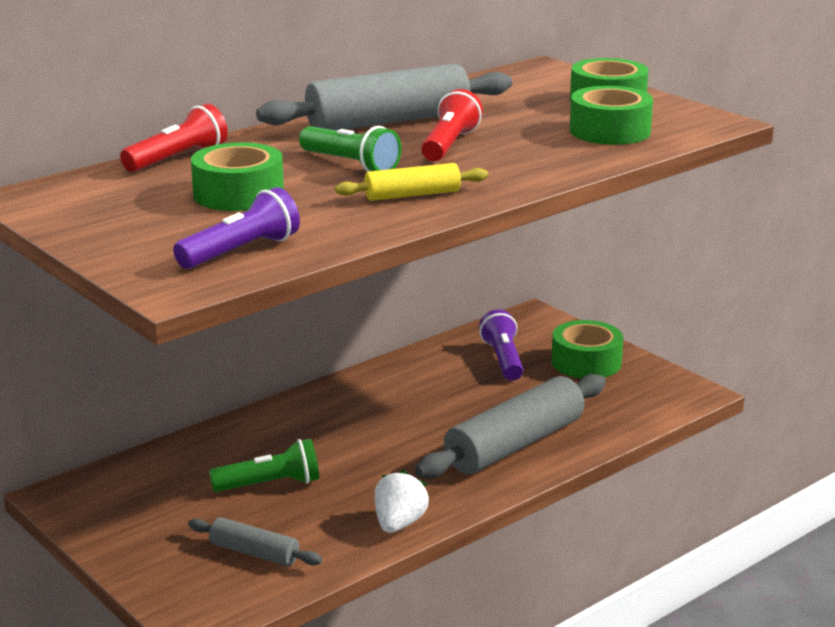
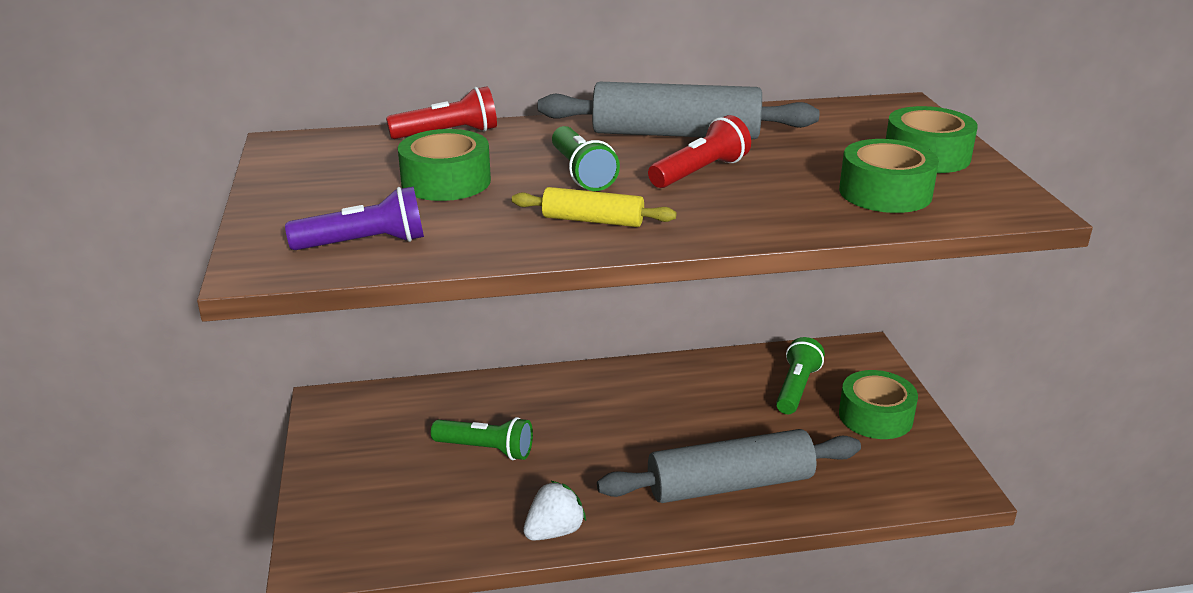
camera: 30 degrees right, 5 degrees up
(254, 553) = (413, 514): grey rolling pin -> none
(503, 359) = (796, 388): purple flashlight -> green flashlight

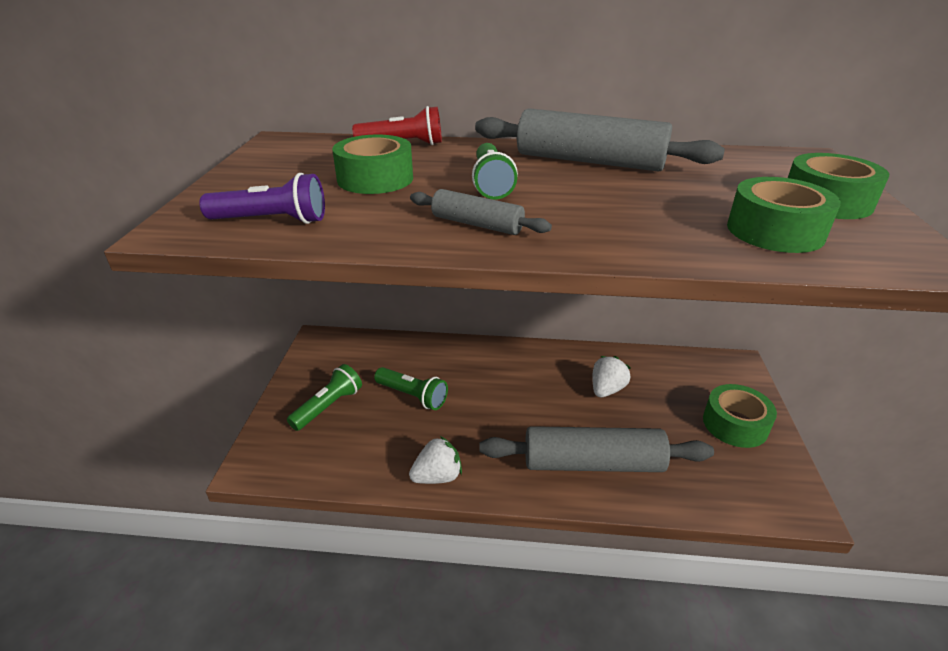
camera: 15 degrees right, 5 degrees up
(593, 220) = (477, 224): yellow rolling pin -> grey rolling pin
(700, 172) = (596, 193): red flashlight -> none
(722, 403) = (606, 389): none -> white strawberry
(796, 388) = (671, 387): green flashlight -> green flashlight (328, 406)

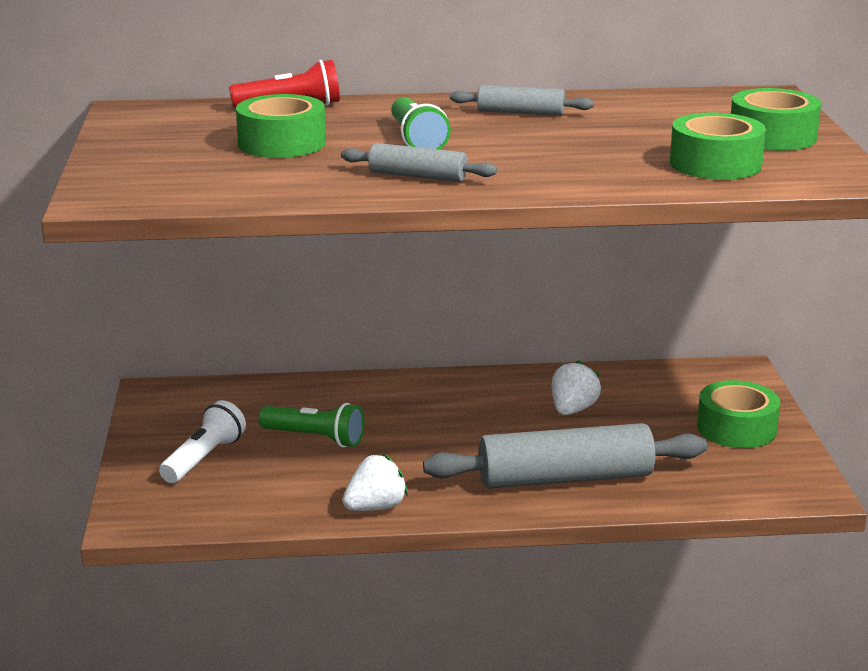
camera: 10 degrees left, 10 degrees down
(272, 220) = (197, 186): purple flashlight -> none
(328, 406) = (204, 458): green flashlight -> white flashlight
(589, 161) = (521, 113): grey rolling pin -> grey rolling pin, size x0.51

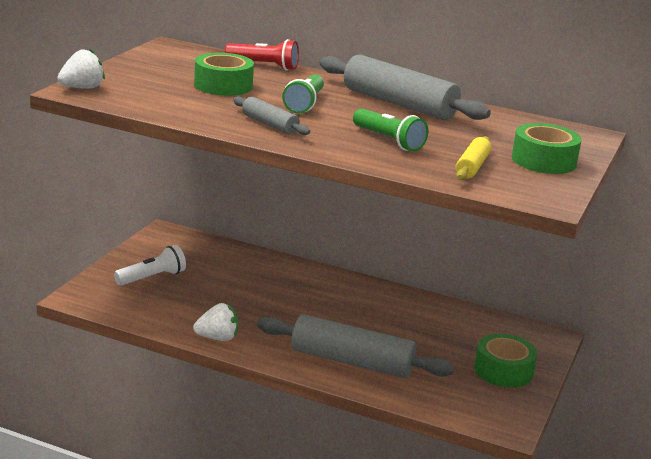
camera: 25 degrees right, 0 degrees up
(315, 438) = (227, 287): green flashlight -> green flashlight (389, 141)
(521, 113) = (399, 104): grey rolling pin -> grey rolling pin, size x1.97
(572, 410) = (405, 323): white strawberry -> white strawberry (82, 88)
(715, 164) = (472, 167): green tape -> yellow rolling pin

